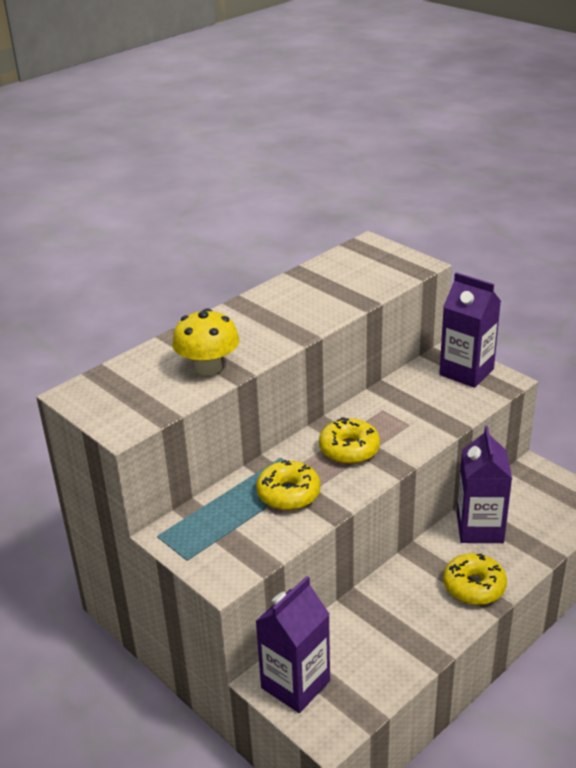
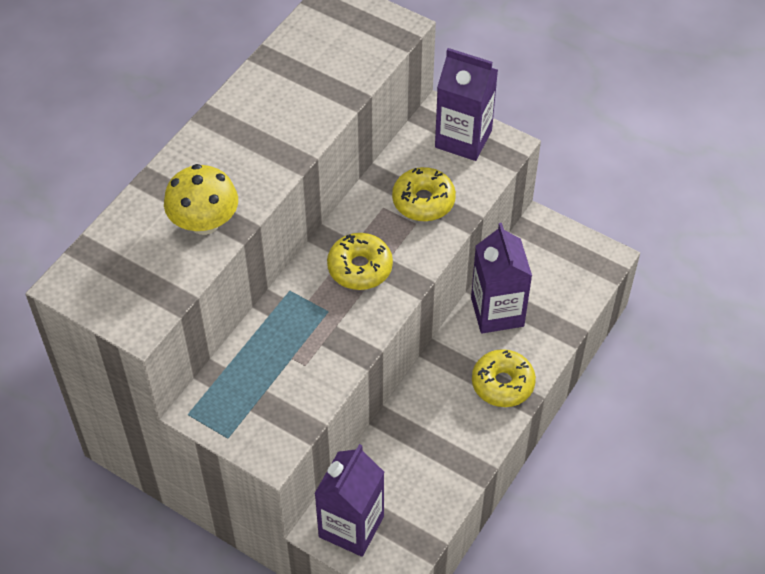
camera: 15 degrees left, 20 degrees up
(288, 494) = (310, 337): yellow donut -> yellow donut (423, 201)

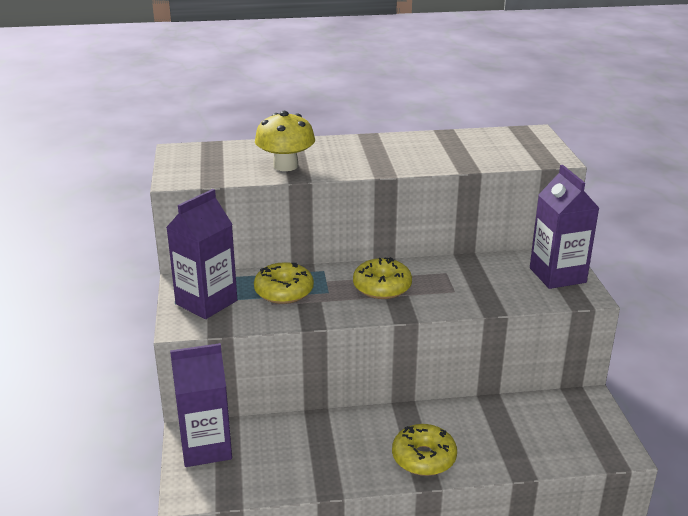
camera: 50 degrees right, 25 degrees down
(423, 201) = (478, 285): yellow donut -> yellow donut (284, 291)
(497, 312) = (482, 419): purple carton -> purple carton (206, 302)

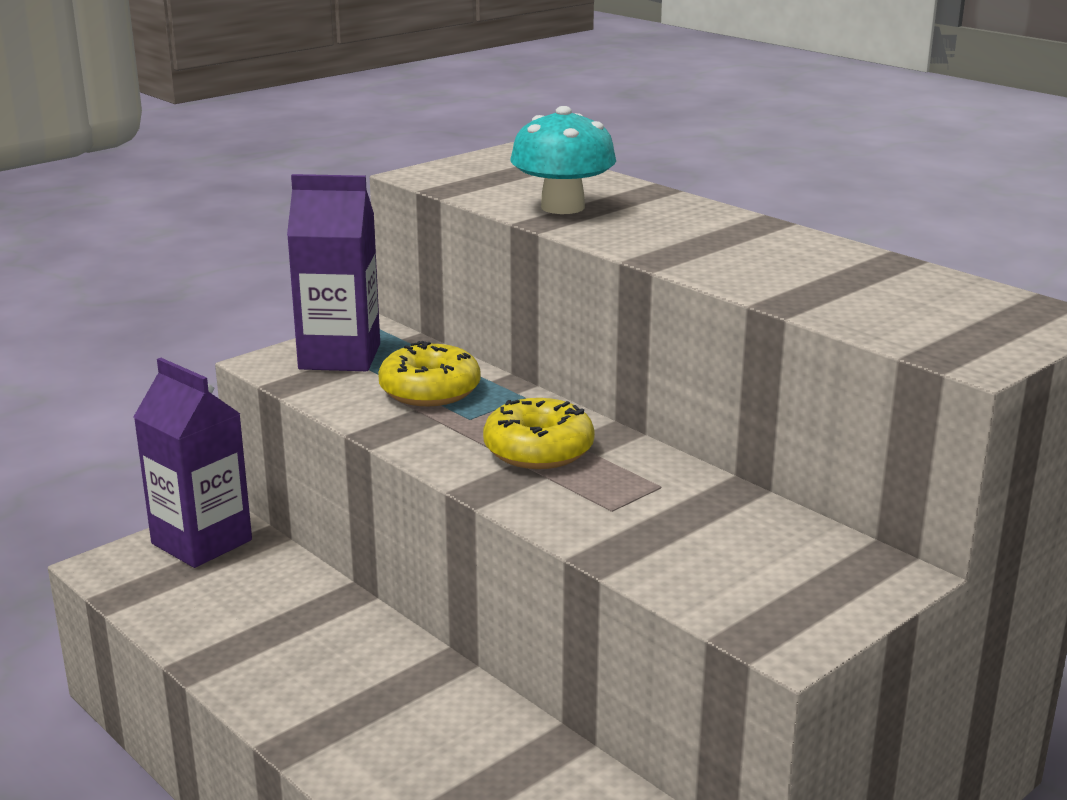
camera: 55 degrees right, 5 degrees down
(285, 166) = (562, 207): yellow mushroom -> turquoise mushroom
(423, 458) = (339, 724): yellow donut -> none
(557, 275) = (814, 589): purple carton -> none

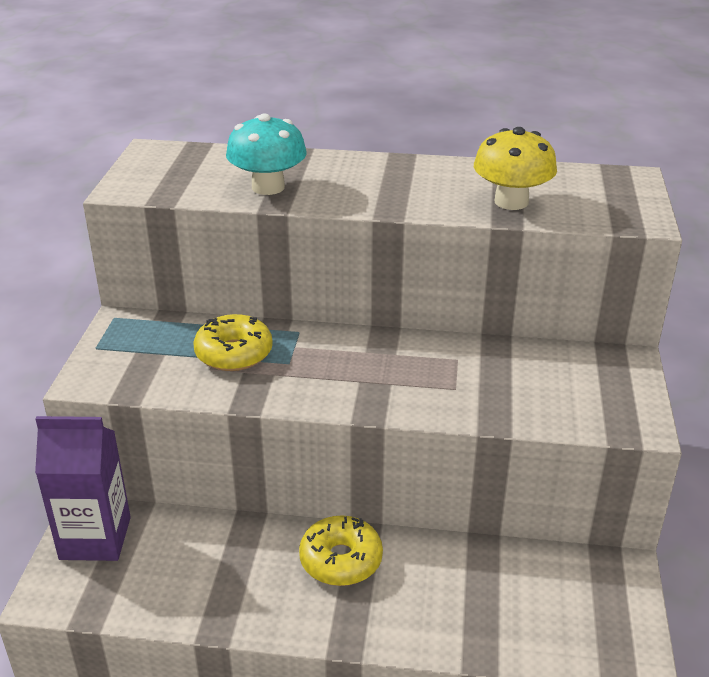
camera: 40 degrees left, 10 degrees up
(340, 356) = (132, 353): purple carton -> none
(538, 450) = (361, 367): yellow donut -> yellow donut (341, 560)
(822, 291) = (511, 202): none -> yellow mushroom

